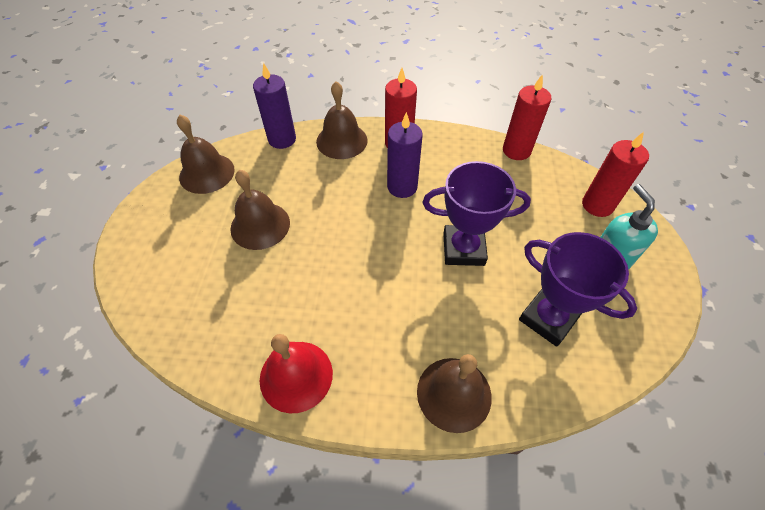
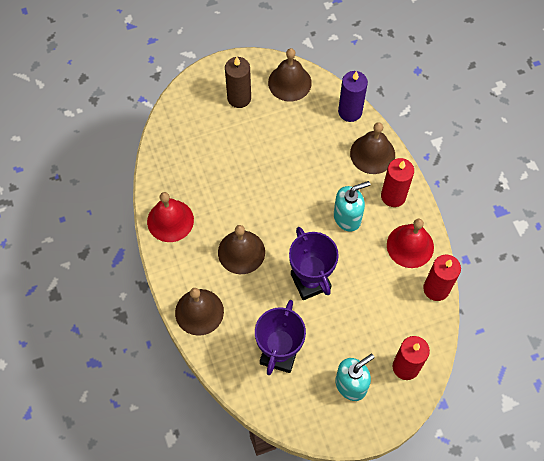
camera: 65 degrees right, 10 degrees up
(184, 226) = (239, 98): none -> brown candle
(260, 225) = (263, 142): brown bell -> brown bell (241, 252)
(402, 187) = (347, 217): purple candle -> turquoise soap dispenser
(460, 151) = (410, 246): none -> red bell

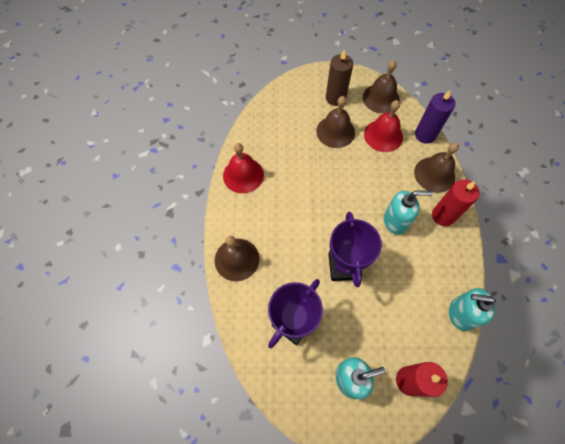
camera: 20 degrees right, 0 degrees up
(241, 252) = (292, 220): brown bell -> brown bell (335, 131)
(410, 246) = (446, 265): red bell -> red bell (383, 135)
(436, 289) = (460, 314): red candle -> turquoise soap dispenser

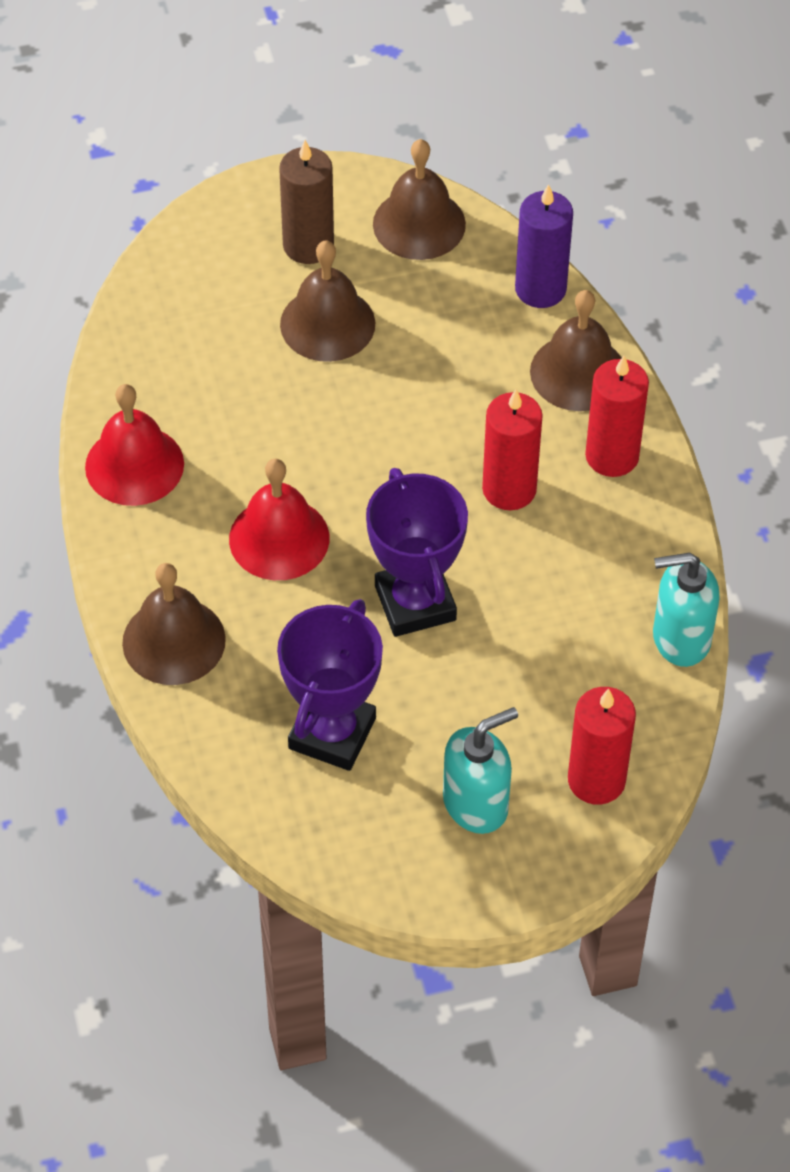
camera: 15 degrees left, 10 degrees down
(383, 135) = (443, 310): red bell -> red bell (279, 538)
(395, 221) = (509, 489): turquoise soap dispenser -> red candle

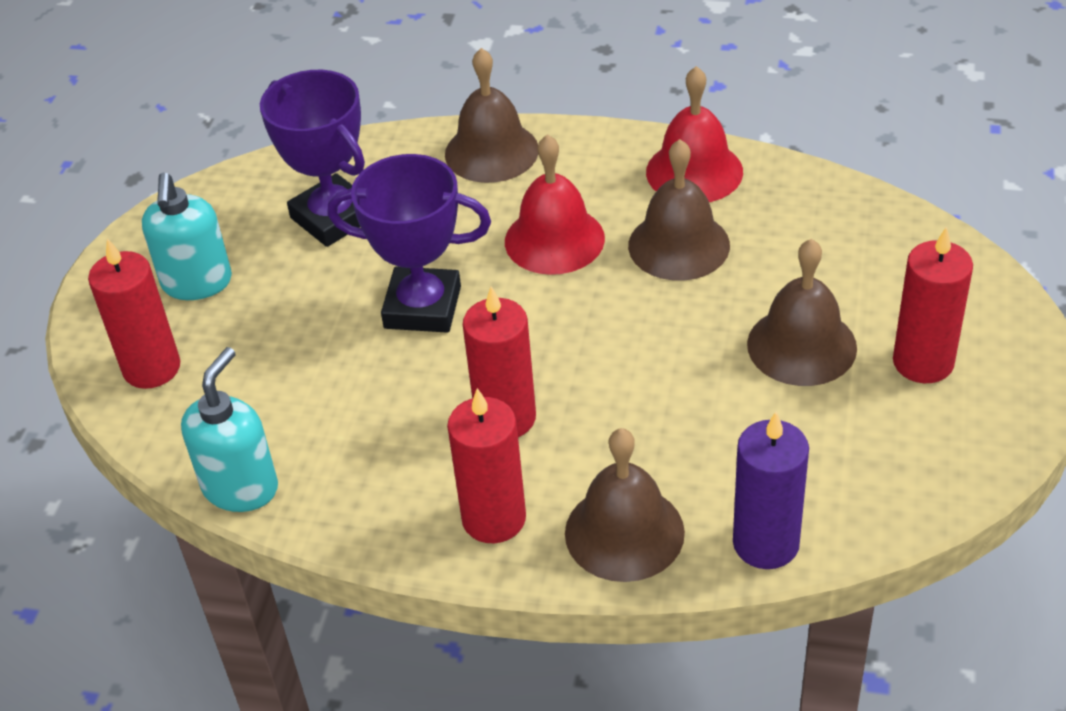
camera: 120 degrees right, 10 degrees down
(308, 245) = (923, 362): brown candle -> red candle
(419, 224) = (918, 466): brown bell -> brown bell (679, 245)

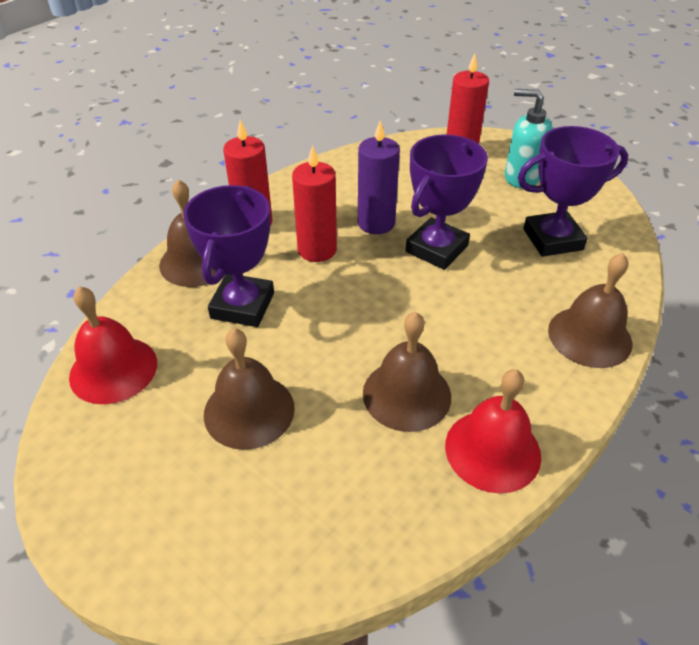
camera: 115 degrees right, 0 degrees up
(241, 487) = (353, 157): turquoise soap dispenser -> none
(554, 239) = (461, 330): red bell -> red bell (113, 369)
(664, 435) = (243, 306): none -> purple trophy
(766, 543) = (129, 310): purple candle -> purple candle (376, 223)
(923, 362) = (167, 475): red candle -> none

